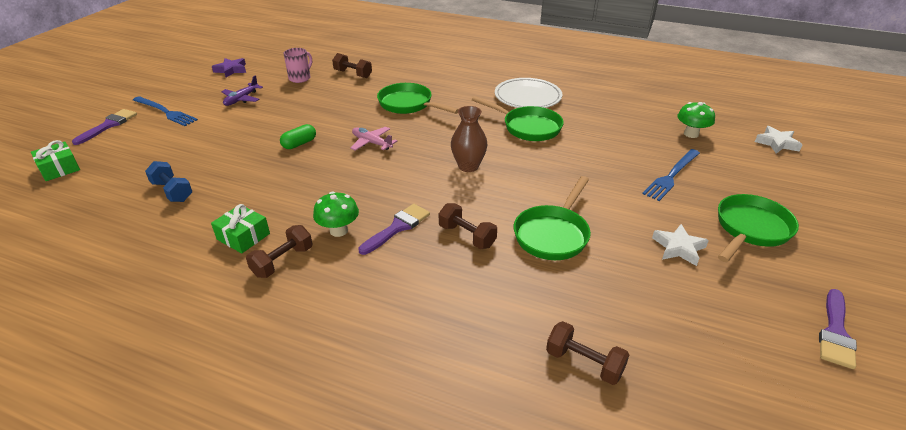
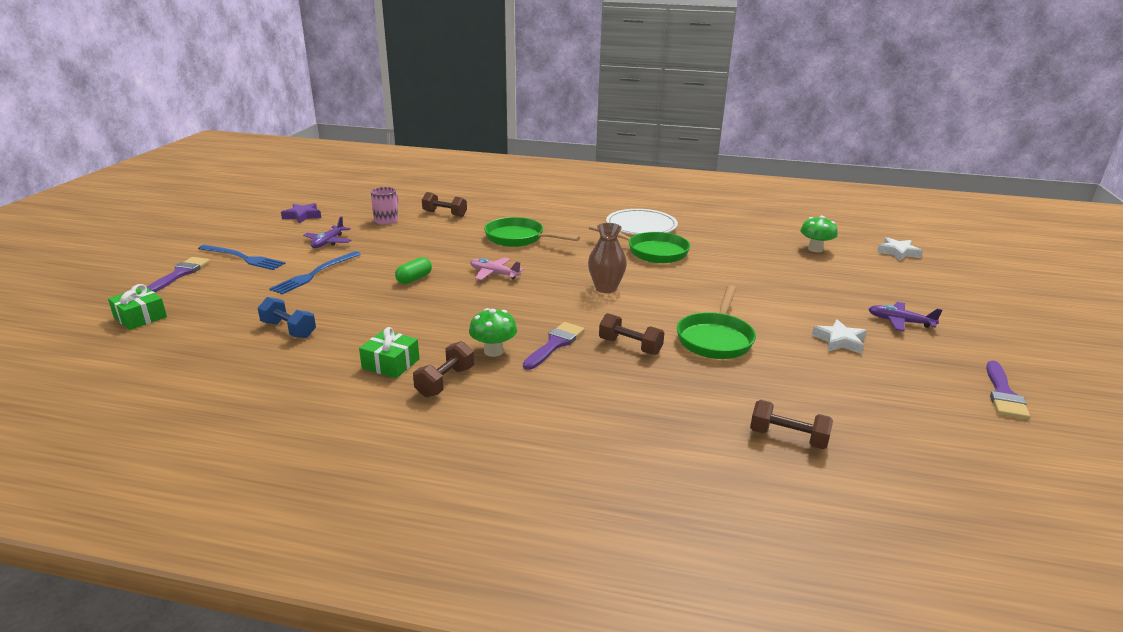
camera: 10 degrees left, 10 degrees down
(671, 176) = (810, 284): blue fork -> blue fork (315, 274)
(750, 229) = (899, 322): green pan -> purple plane

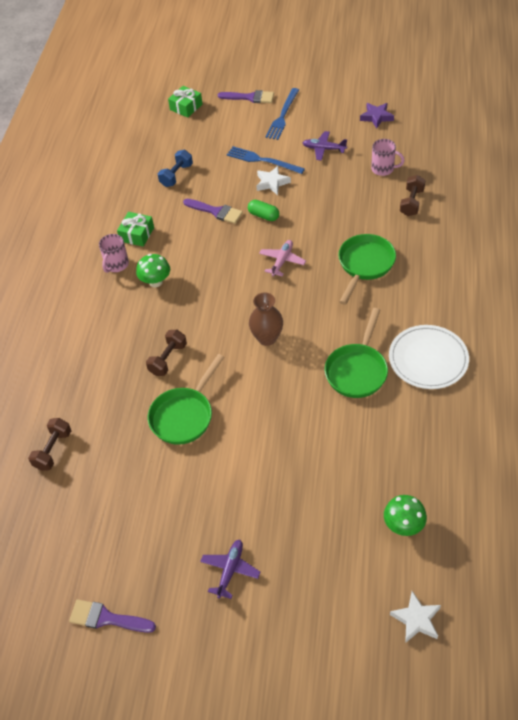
camera: 90 degrees right, 25 degrees up
(445, 382) = (116, 265): brown dumbbell -> pink mug
(555, 344) = (168, 314): purple brush -> purple brush (216, 211)
(715, 339) = (184, 415): green pan -> green pan turned 75 degrees counterclockwise
(839, 341) = (188, 508): white star -> white star (272, 183)

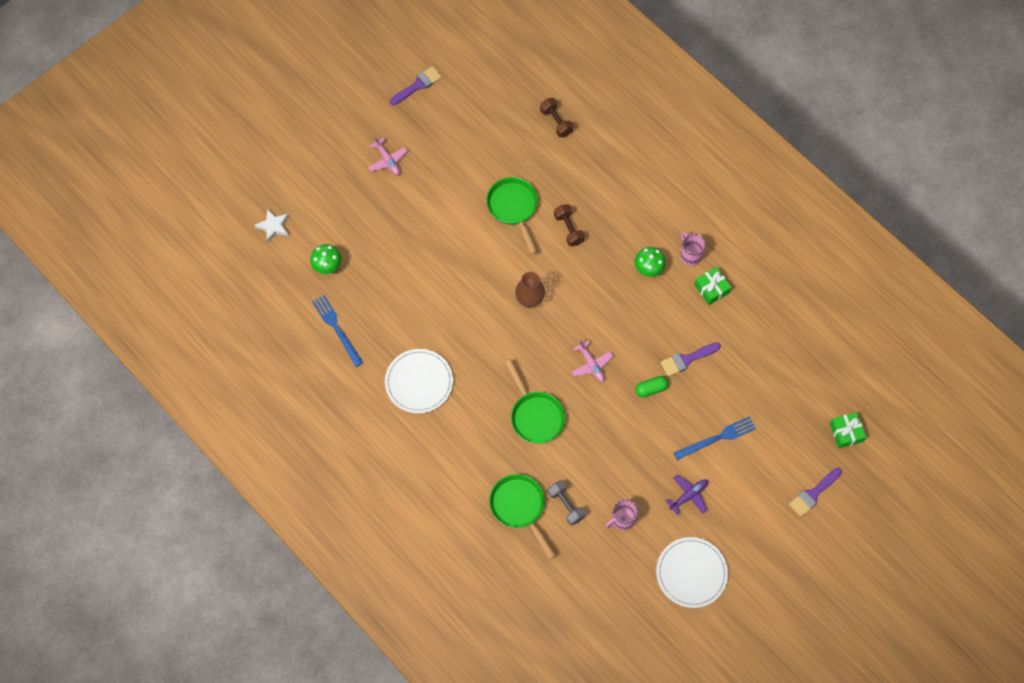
camera: 125 degrees right, 15 degrees up
(176, 175) = (757, 362): blue dumbbell -> none
(230, 570) = (387, 160): purple plane -> pink plane
(272, 183) = (683, 424): white star -> none
(282, 116) = (762, 499): blue fork -> blue fork (337, 328)
(357, 370) = (451, 332): green pan -> green pan (519, 508)
(376, 117) = (691, 573): purple star -> white plate
(411, 203) = (566, 505): brown dumbbell -> grey dumbbell

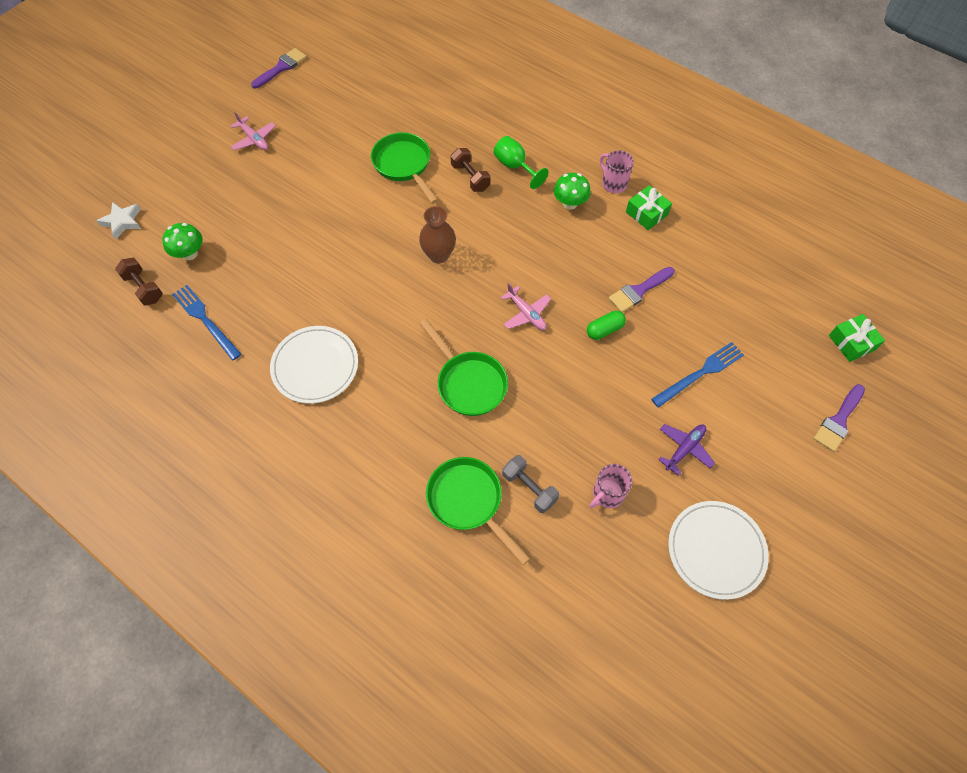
camera: 10 degrees left, 5 degrees down
(556, 122) = (437, 81): brown dumbbell -> brown dumbbell (144, 288)
(609, 224) = (515, 167): none -> green goblet

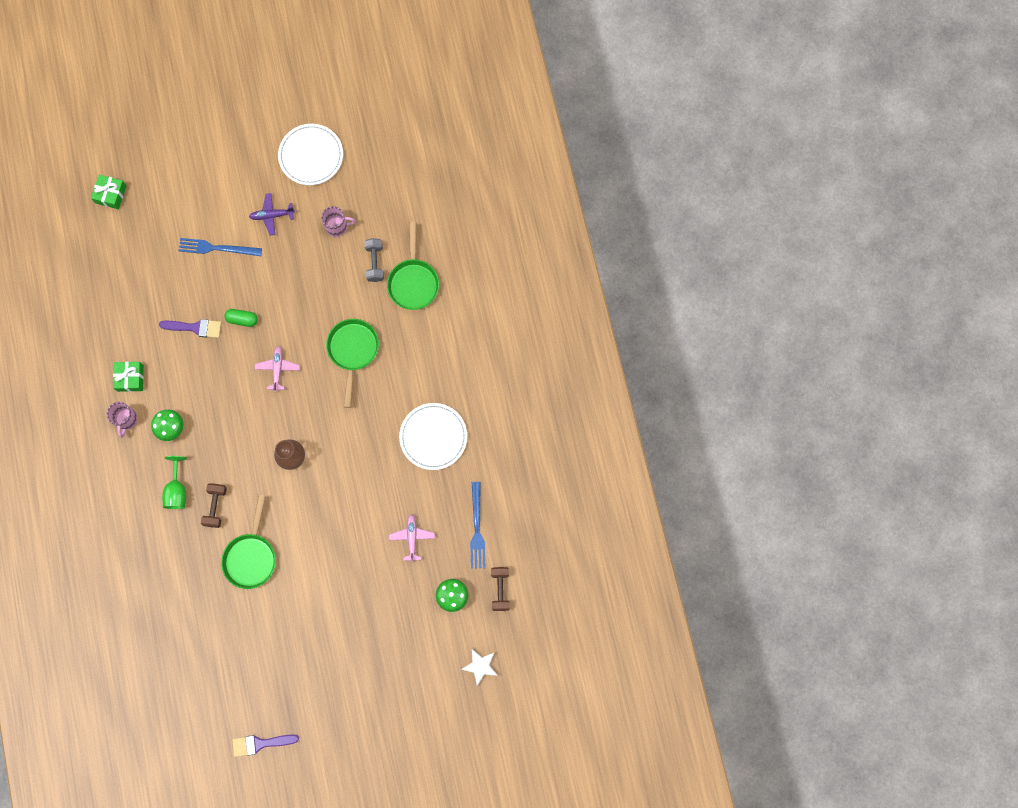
camera: 140 degrees left, 15 degrees up
(254, 139) = (336, 675): pink plane -> pink plane (412, 537)
(838, 421) = (173, 162): purple brush -> none

